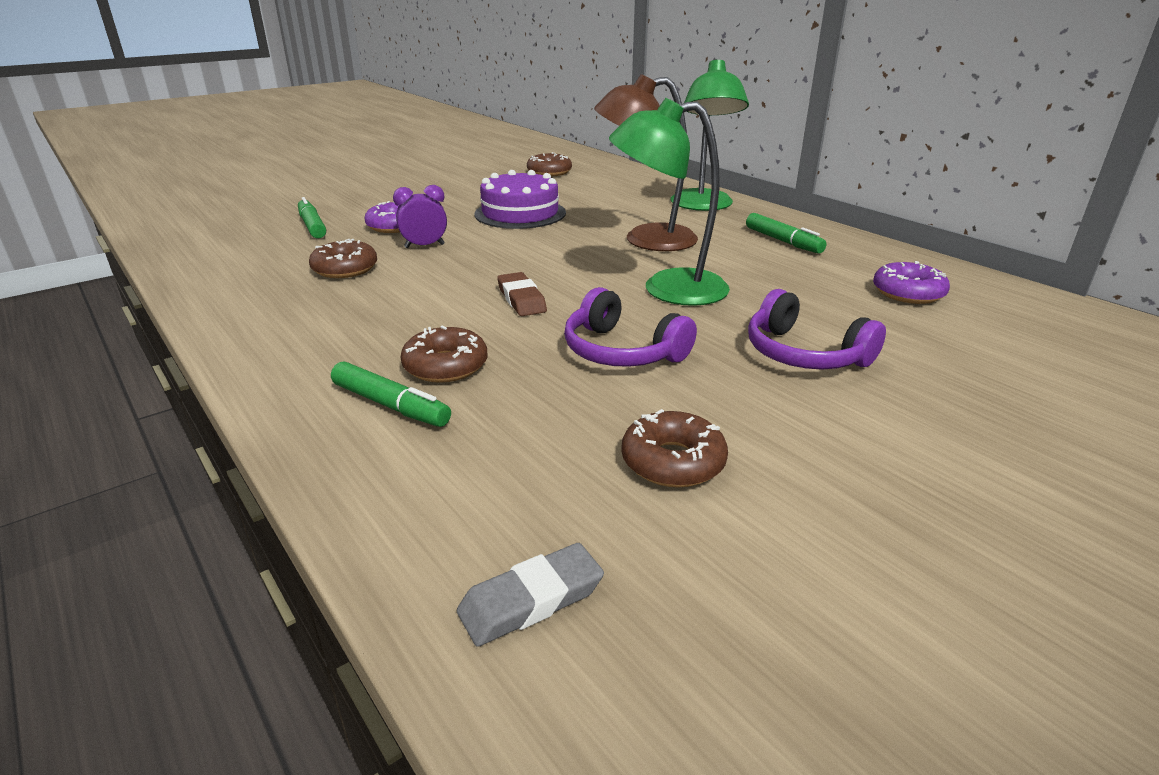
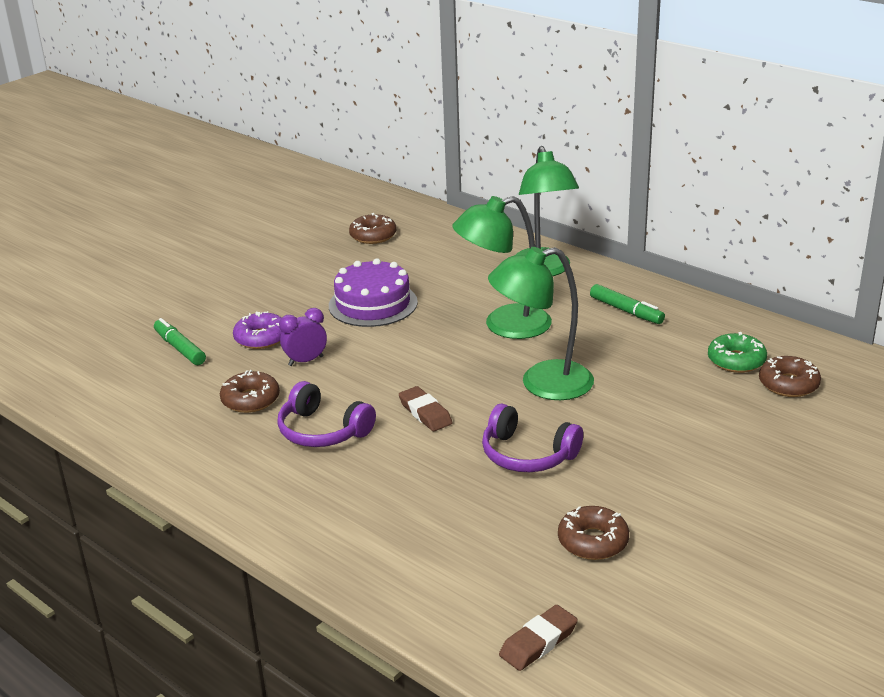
camera: 10 degrees left, 0 degrees up
(390, 405) = (377, 529): green marker -> none
(445, 366) = (398, 489): brown donut -> brown donut (788, 384)
(531, 600) = (538, 642): grey eraser -> brown eraser
(645, 240) = (504, 325): brown lamp -> green lamp
(804, 354) = (664, 436): purple headphones -> purple headphones (322, 431)
(908, 293) = (736, 361): purple donut -> green donut

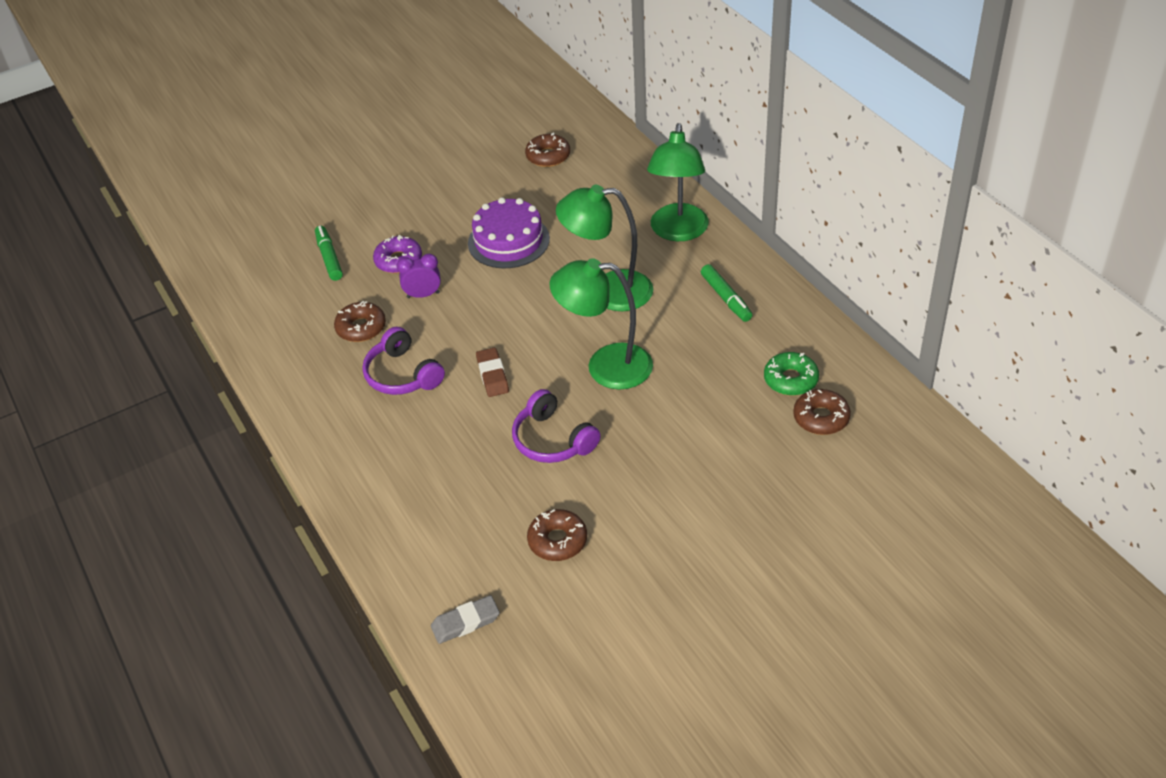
camera: 20 degrees right, 15 degrees up
(538, 642) = (465, 622): brown eraser -> grey eraser

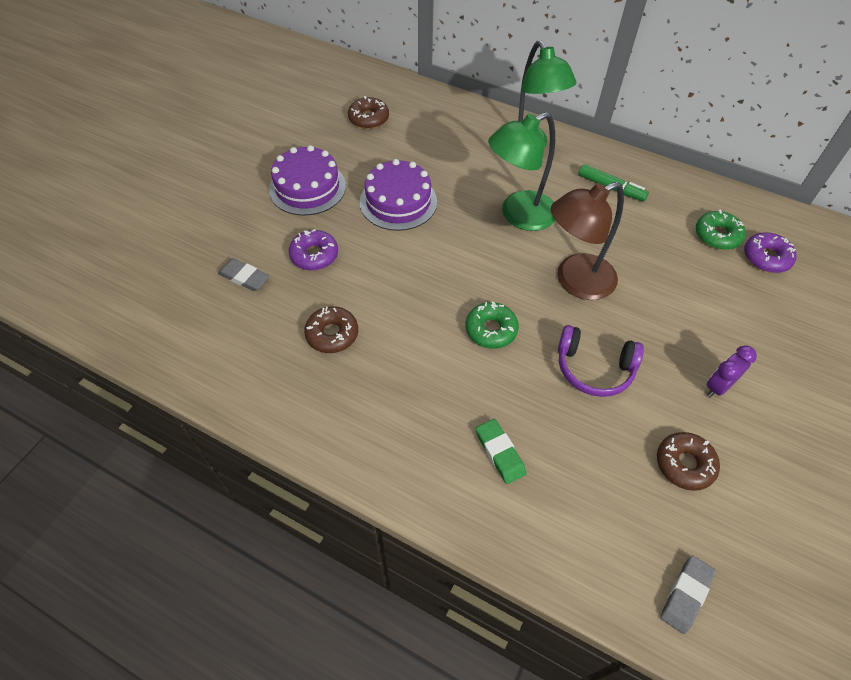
camera: 35 degrees left, 10 degrees up
(329, 258) = (244, 277): green marker -> grey eraser
(402, 375) = (410, 364): purple headphones -> none
(414, 466) = (499, 453): none -> green eraser
(423, 295) = (364, 279): purple clock -> purple clock (718, 386)
(440, 201) = (307, 187): none -> purple cake
(492, 375) = (491, 330): brown eraser -> green donut
(605, 366) = (575, 281): green lamp -> brown lamp
(821, 418) = (766, 257): brown donut -> purple donut

